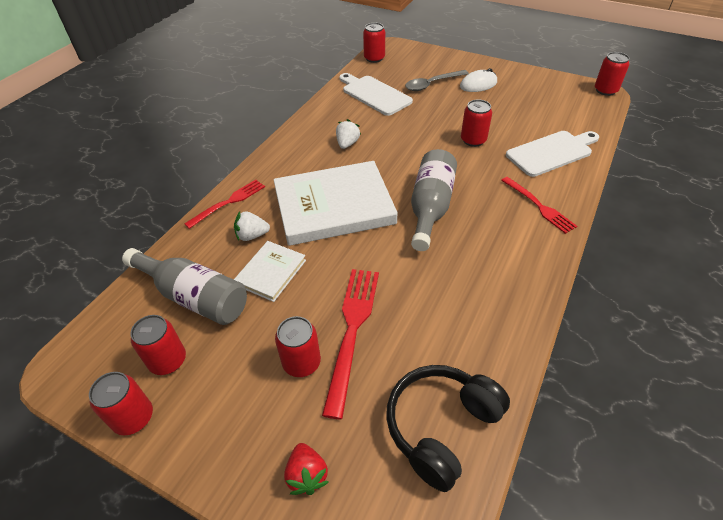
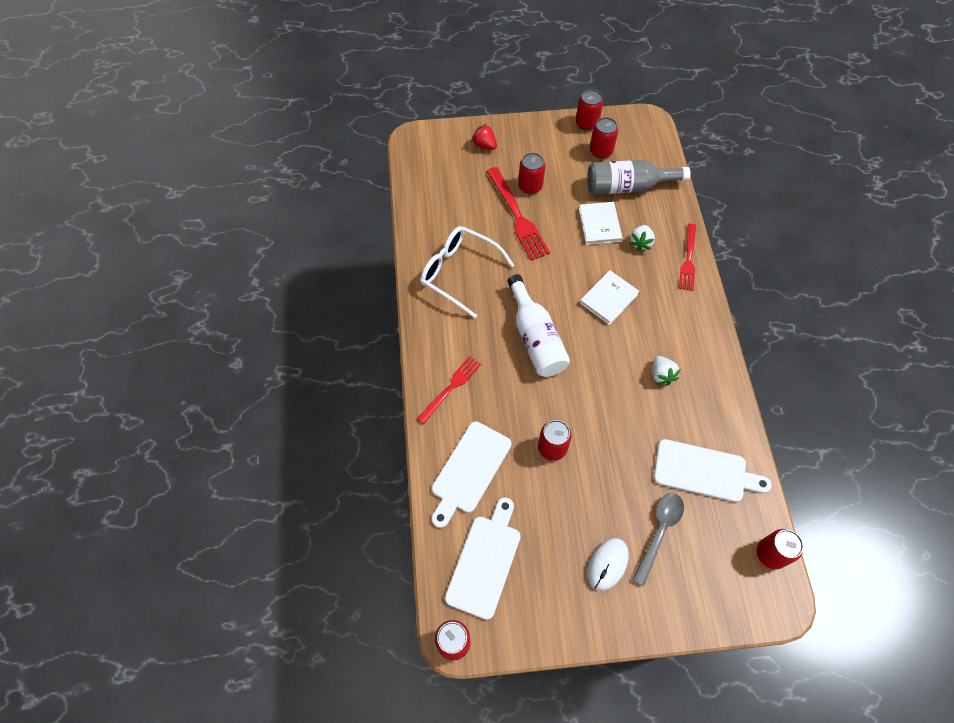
camera: 145 degrees right, 15 degrees up
(252, 236) = (640, 243): white strawberry -> white strawberry turned 150 degrees clockwise
(334, 206) = (608, 298): white book -> white book, size x0.49
(430, 207) = (536, 338): grey bottle -> white bottle
(441, 427) = (435, 194): black headphones -> none
(471, 300) = (459, 273): none -> white glasses
(539, 206) = (451, 387): red fork -> red fork turned 105 degrees clockwise
(564, 110) = (485, 561): none -> white cutting board

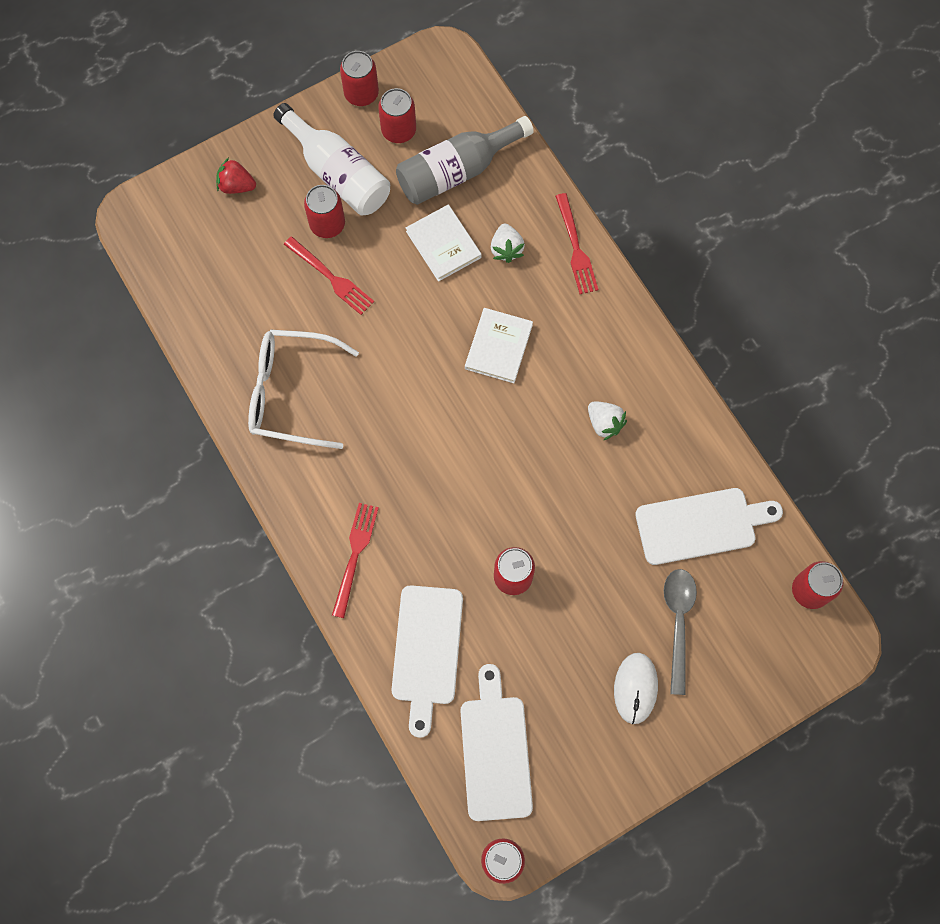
camera: 25 degrees left, 10 degrees up
(518, 217) = (331, 278): red fork -> red fork, size x0.65
(536, 338) = (430, 441): white bottle -> white bottle (338, 173)

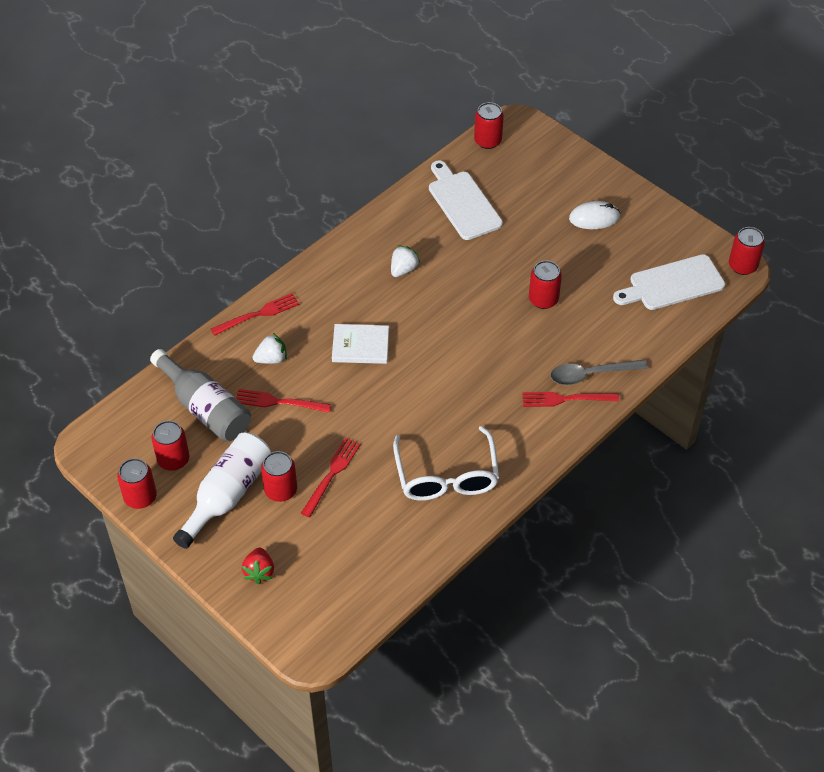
camera: 105 degrees left, 20 degrees down
(427, 651) = (620, 338): white cutting board -> none
(443, 244) = (278, 402): white book -> red fork
(678, 623) = (538, 203): grey spoon -> grey spoon (590, 374)

